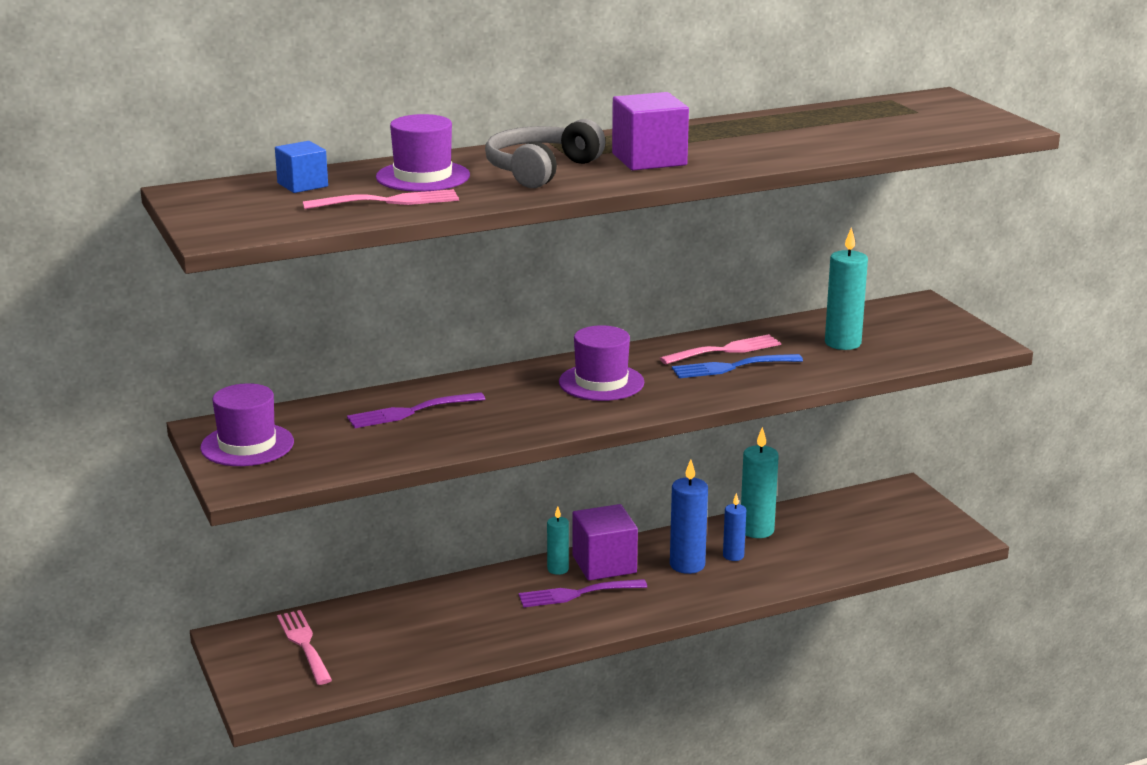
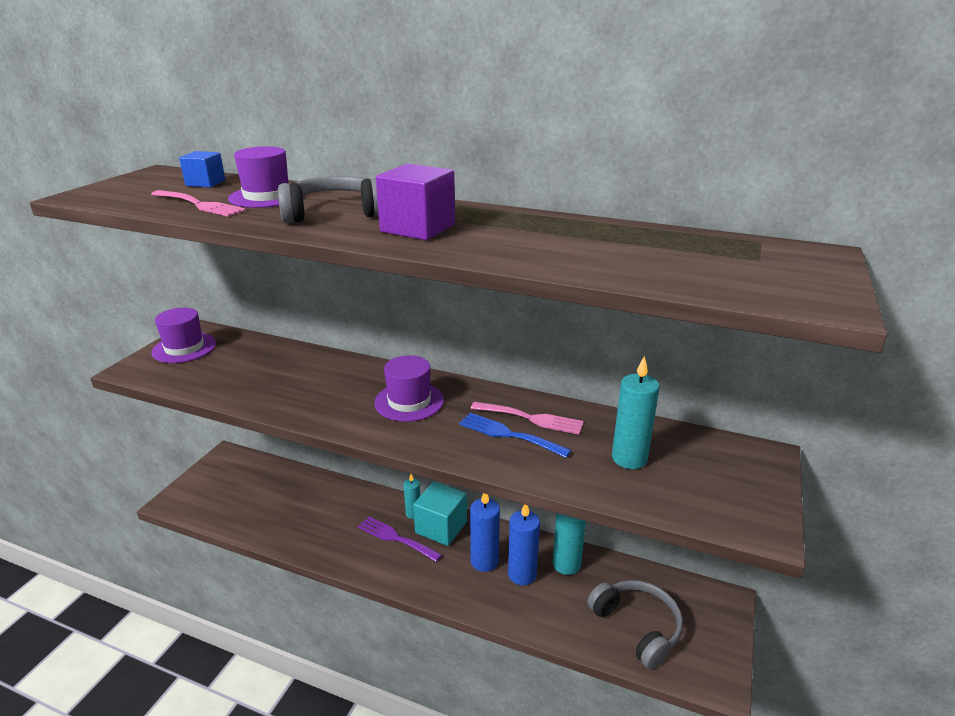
camera: 45 degrees right, 5 degrees up
(304, 644) = (241, 479): pink fork -> none
(410, 412) = (282, 367): purple fork -> none
(604, 564) = (441, 527): purple cube -> turquoise cube
(733, 556) = (522, 574): blue candle -> blue candle, size x1.66
(869, 538) = (637, 627): none -> grey headphones

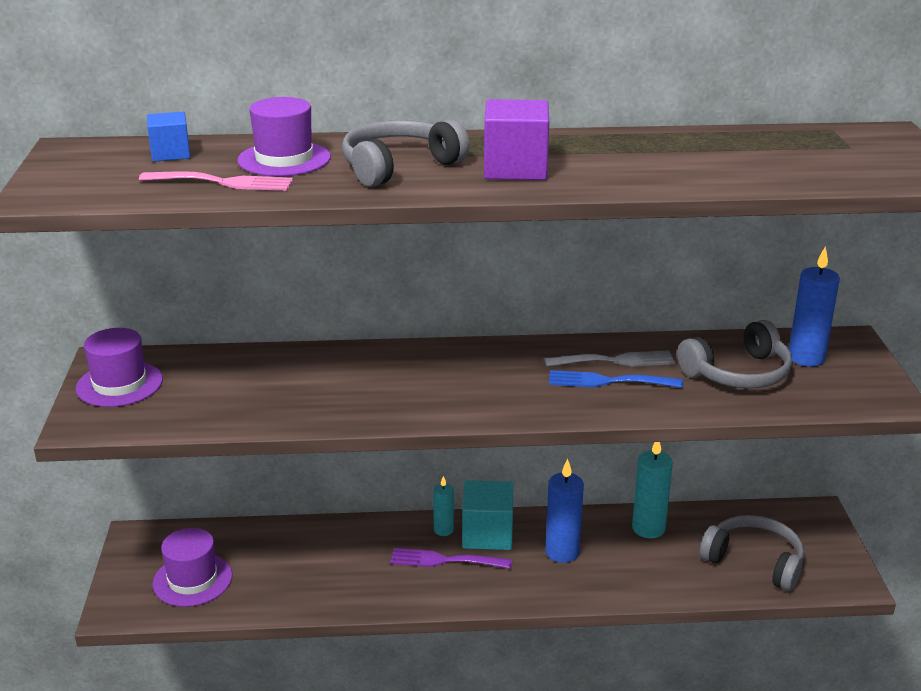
camera: 25 degrees left, 0 degrees up
(409, 401) = (472, 376): purple hat -> purple hat (192, 580)
(522, 574) = (610, 552): blue candle -> blue candle (806, 358)
(531, 418) = (615, 361): pink fork -> grey fork
(629, 458) = (738, 373): turquoise candle -> grey headphones

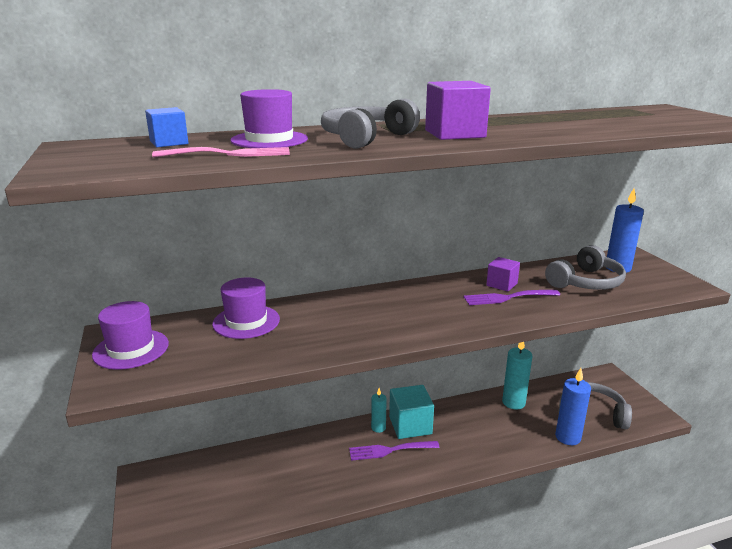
camera: 15 degrees left, 5 degrees down
(192, 580) = (200, 503): purple hat -> purple hat (246, 321)
(562, 552) = (467, 429): blue candle -> blue candle (568, 437)
(608, 381) = (507, 298): blue fork -> purple fork
(615, 361) = (501, 284): grey fork -> purple cube

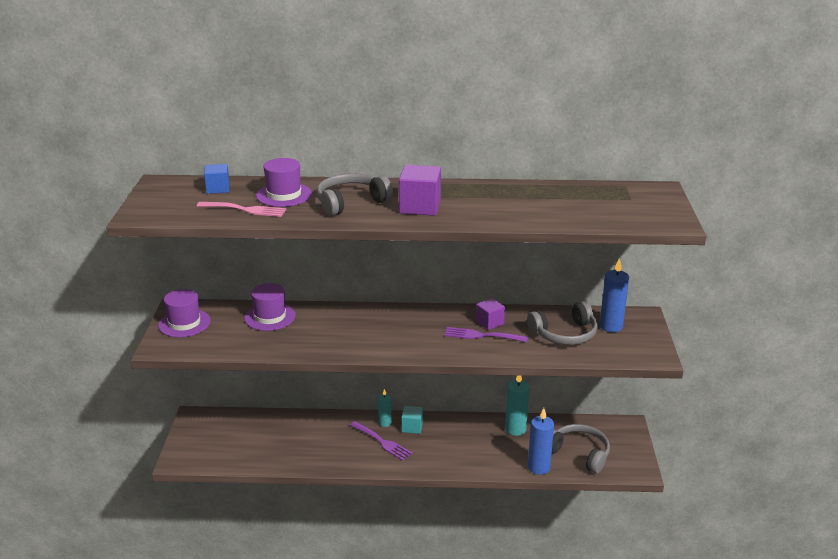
camera: 20 degrees right, 5 degrees up
(389, 450) = (382, 442): purple fork -> purple fork turned 150 degrees counterclockwise
(410, 425) = (412, 427): turquoise cube -> turquoise cube, size x0.62

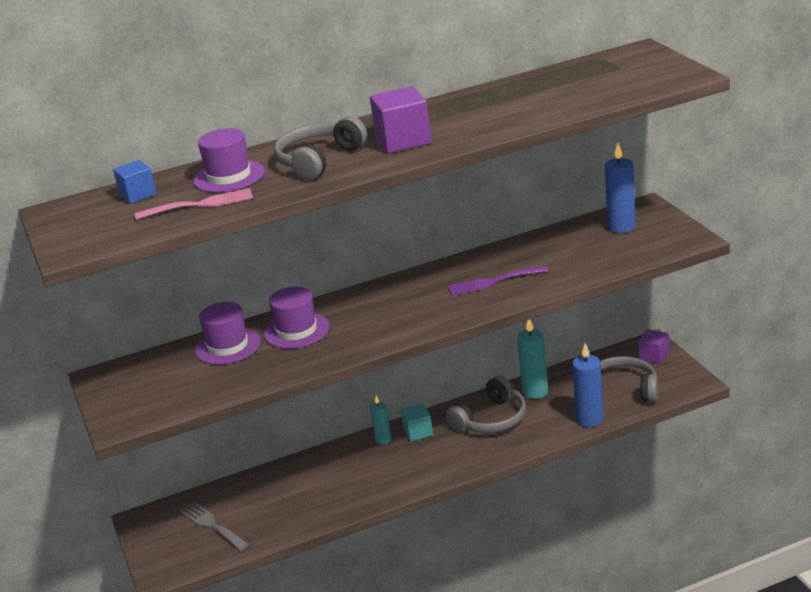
camera: 20 degrees left, 0 degrees up
(184, 323) = (125, 389): purple hat -> purple hat (296, 331)
(232, 439) = (212, 525): none -> grey fork
(382, 442) = (396, 460): purple fork -> none
(489, 322) = (490, 266): purple cube -> purple cube (653, 356)
(565, 334) = (581, 251): grey headphones -> grey headphones (491, 419)

